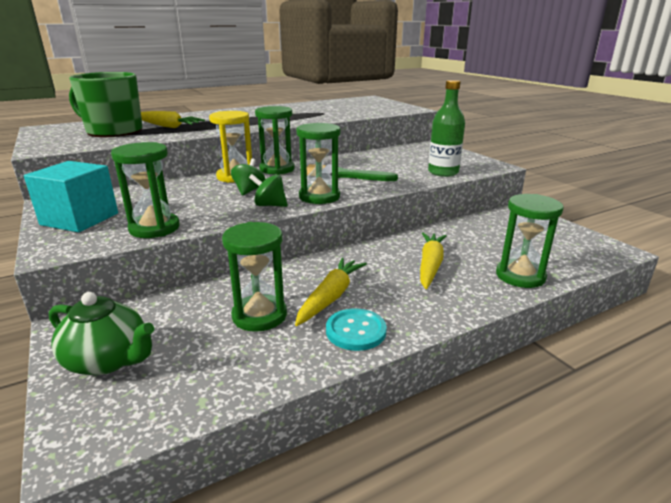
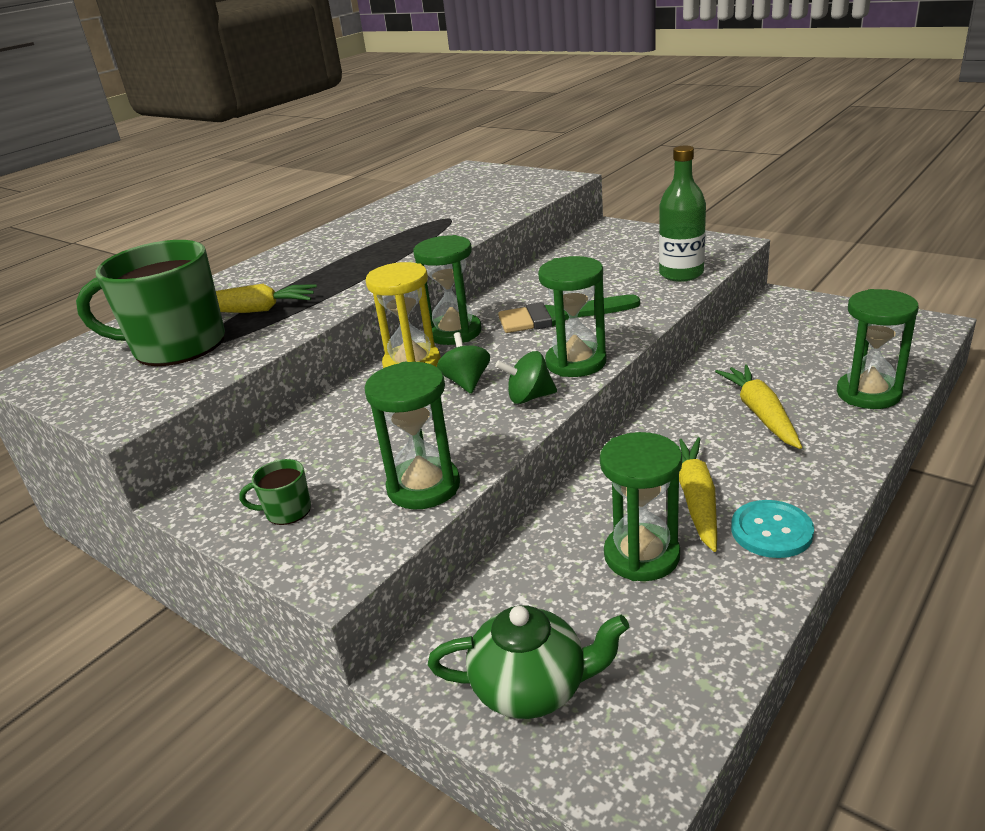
camera: 20 degrees left, 5 degrees up
(80, 219) = (287, 511): turquoise cube -> green mug

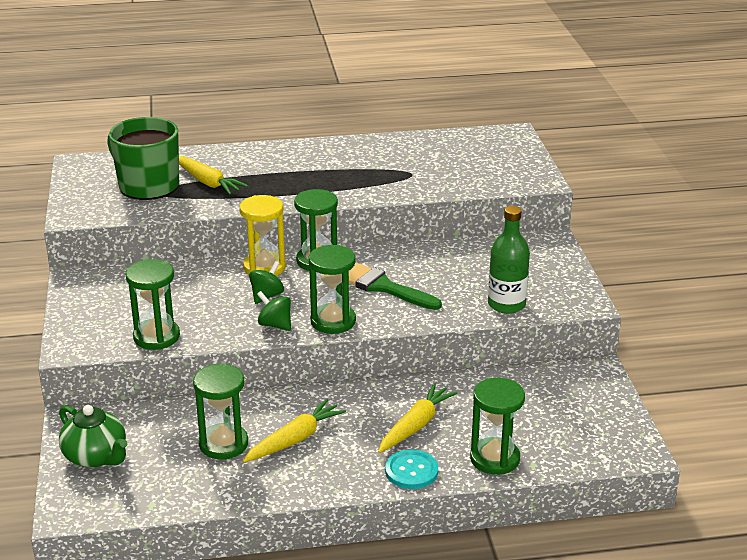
camera: 40 degrees right, 0 degrees up
(287, 511) = (95, 309): green mug -> none
(771, 531) = (294, 478): turquoise button -> turquoise button (411, 471)

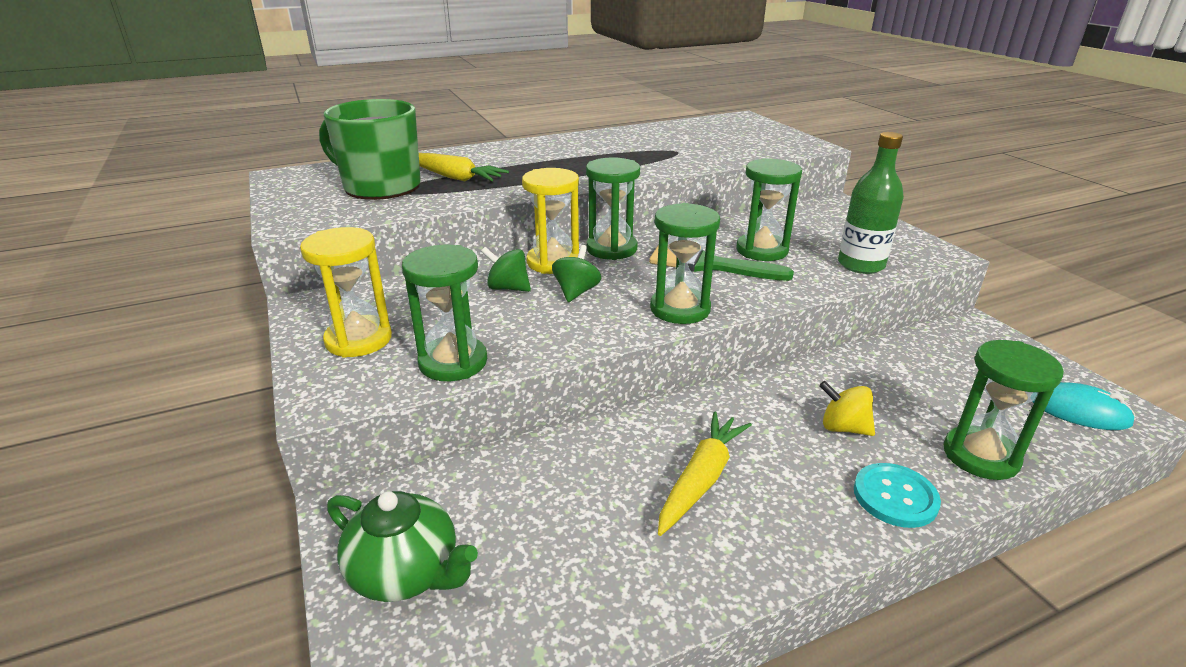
camera: 15 degrees left, 0 degrees up
(102, 311) = (358, 340): none -> yellow hourglass
(223, 444) = (603, 507): green hourglass -> green hourglass (762, 250)
(275, 325) = (609, 323): green spinning top -> green spinning top (508, 288)
(416, 425) = (843, 428): yellow carrot -> yellow spinning top
(602, 444) = (1079, 411): none -> turquoise mouse

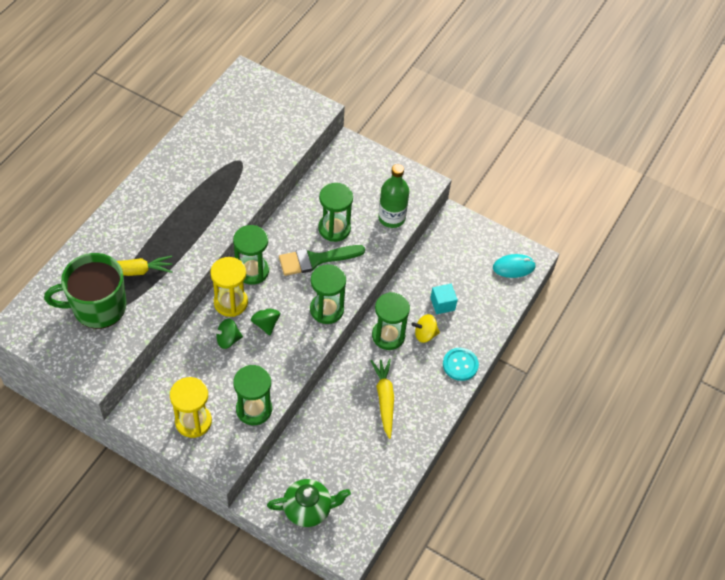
camera: 40 degrees left, 25 degrees up
(902, 405) = (442, 304): none -> turquoise cube
(980, 456) = (483, 321): green hourglass -> green hourglass (388, 336)

